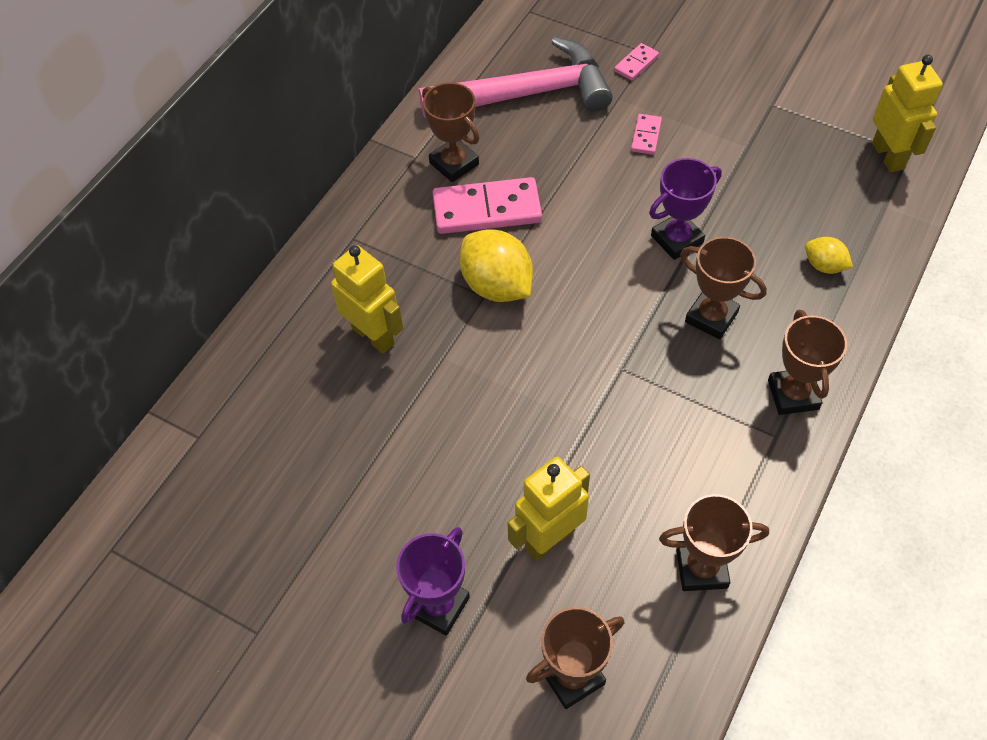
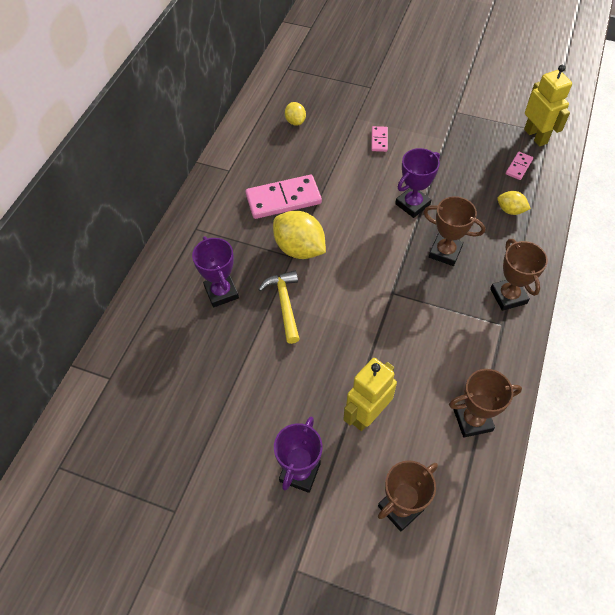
camera: 10 degrees left, 0 degrees up
(373, 335) = (221, 292): yellow robot -> purple trophy
(454, 163) = (256, 171): brown trophy -> none
(460, 364) = (284, 304): none -> yellow hammer
(526, 94) = (295, 121): pink hammer -> yellow lemon
(636, 63) = (363, 95): pink domino -> pink domino (518, 167)

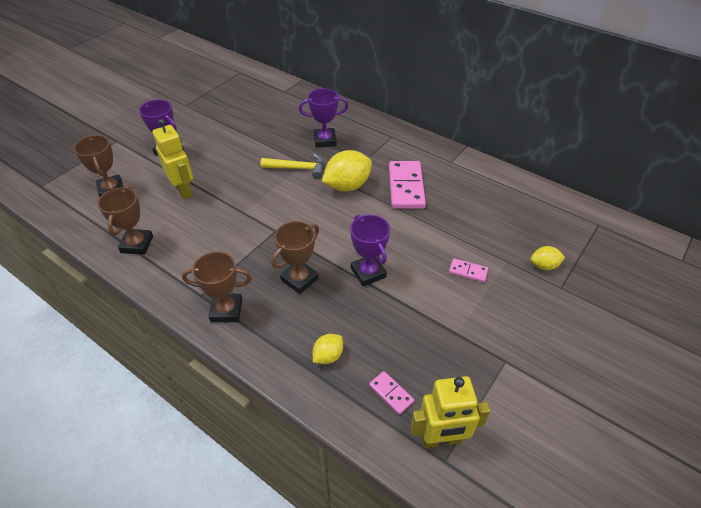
camera: 105 degrees right, 10 degrees down
(295, 121) = (508, 213): yellow lemon -> yellow lemon (544, 266)

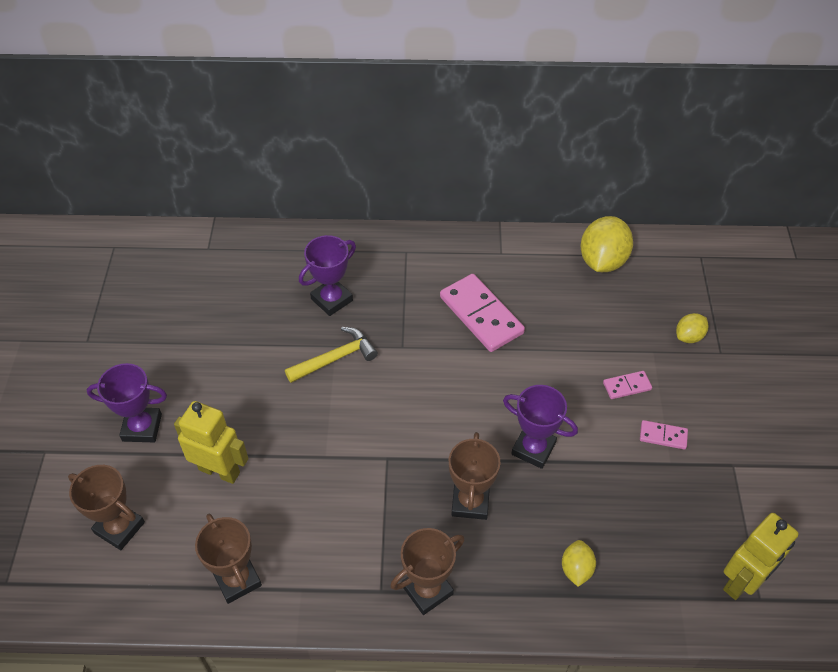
camera: 35 degrees left, 5 degrees up
(347, 186) = (415, 350): yellow lemon -> yellow lemon (602, 261)
(391, 393) = (665, 567): pink domino -> pink domino (663, 436)

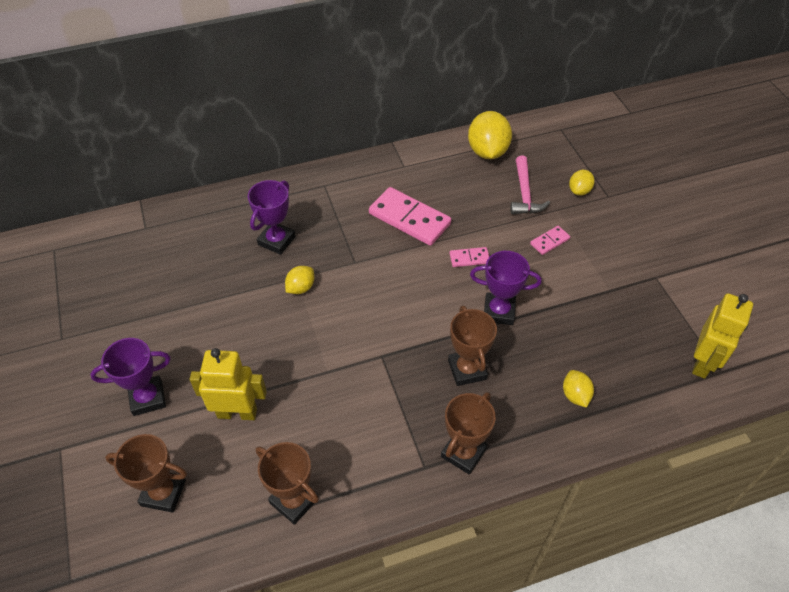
camera: 20 degrees left, 0 degrees up
(335, 358) = (301, 288): yellow hammer -> yellow lemon
(623, 322) = (524, 193): none -> pink hammer
(663, 436) = (594, 271): pink domino -> pink domino (469, 258)

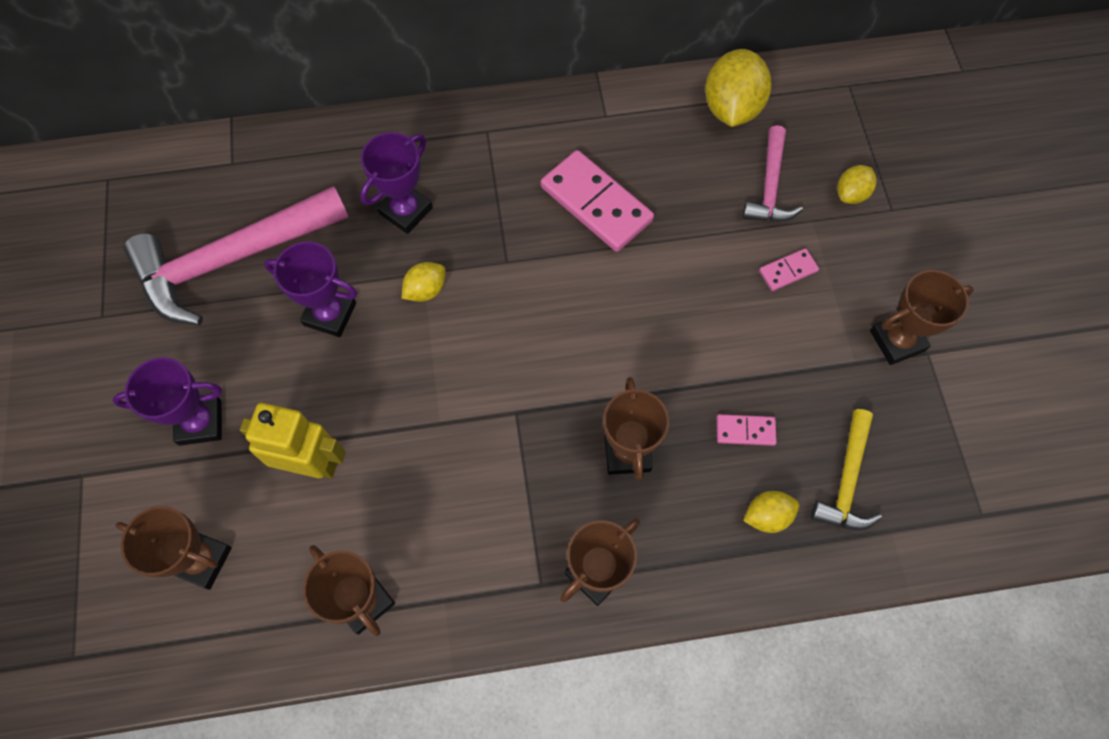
camera: 10 degrees right, 15 degrees up
(155, 288) = (233, 259): none -> pink hammer
(469, 258) = (667, 280): pink domino -> pink domino (745, 431)
(499, 311) = (690, 371): purple trophy -> purple trophy (330, 314)
(575, 395) = (767, 516): yellow lemon -> yellow lemon turned 75 degrees clockwise
(624, 364) = (847, 480): none -> yellow hammer
(633, 273) = (897, 340): none -> brown trophy
(703, 362) = (959, 497): yellow robot -> none

